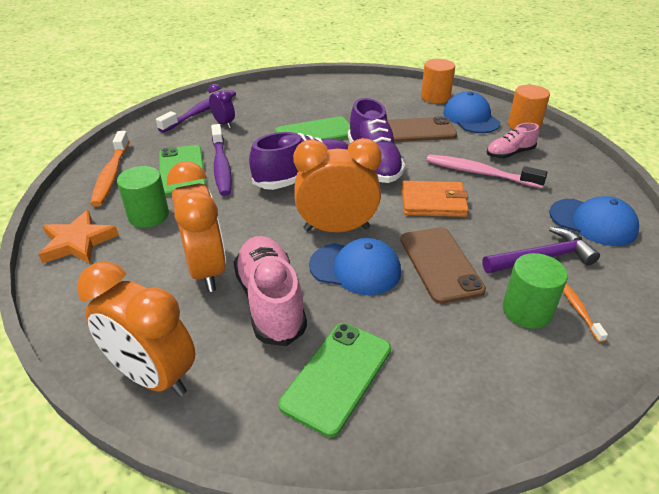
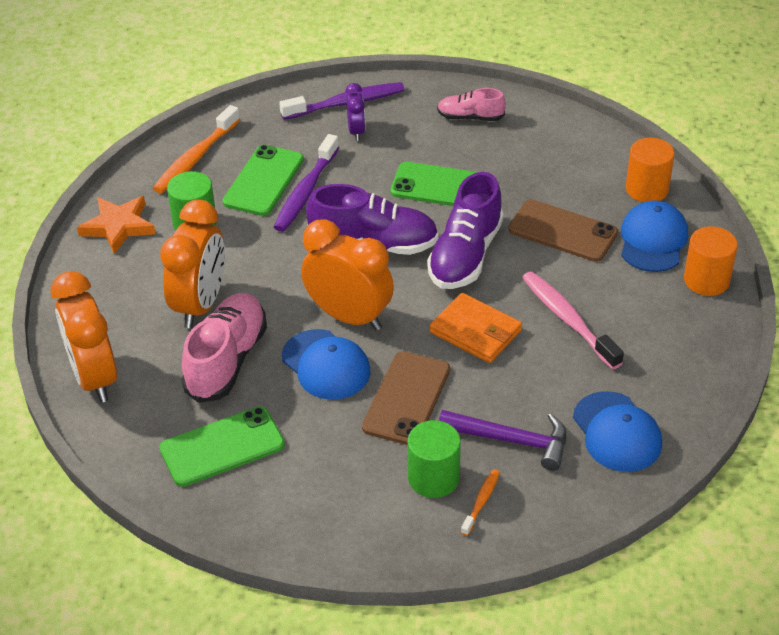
camera: 35 degrees right, 5 degrees up
(510, 153) = (636, 310): pink shoe -> pink shoe (470, 117)

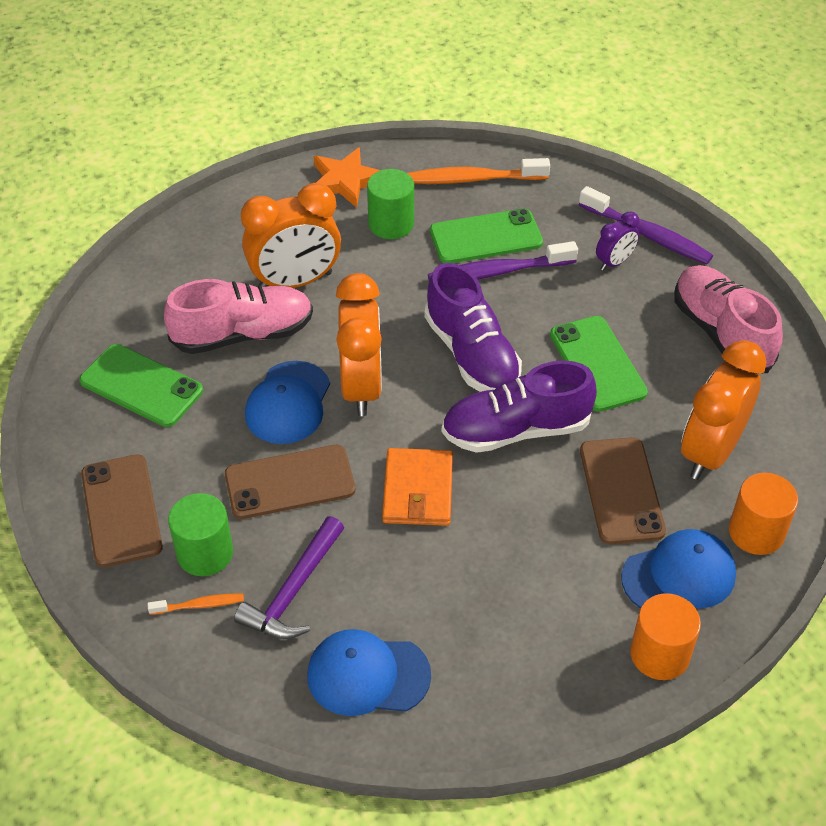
camera: 55 degrees right, 5 degrees up
(94, 378) = (162, 265): orange clock -> orange clock (710, 452)
(346, 513) = (121, 510): none -> brown phone
(470, 117) = (721, 333): pink shoe -> pink shoe, size x1.76
(511, 440) = (294, 590): purple hammer -> purple hammer turned 45 degrees clockwise
(568, 319) = (495, 557): pink toothbrush -> none
(617, 432) = (368, 675): blue cap -> blue cap turned 60 degrees clockwise

